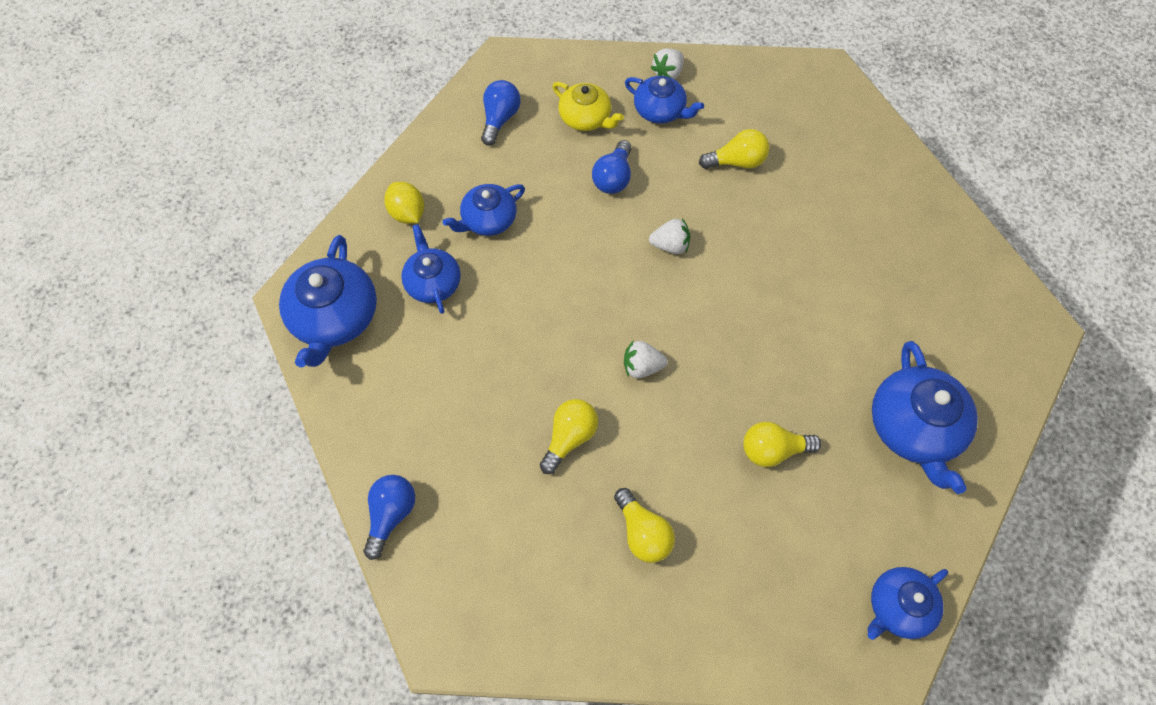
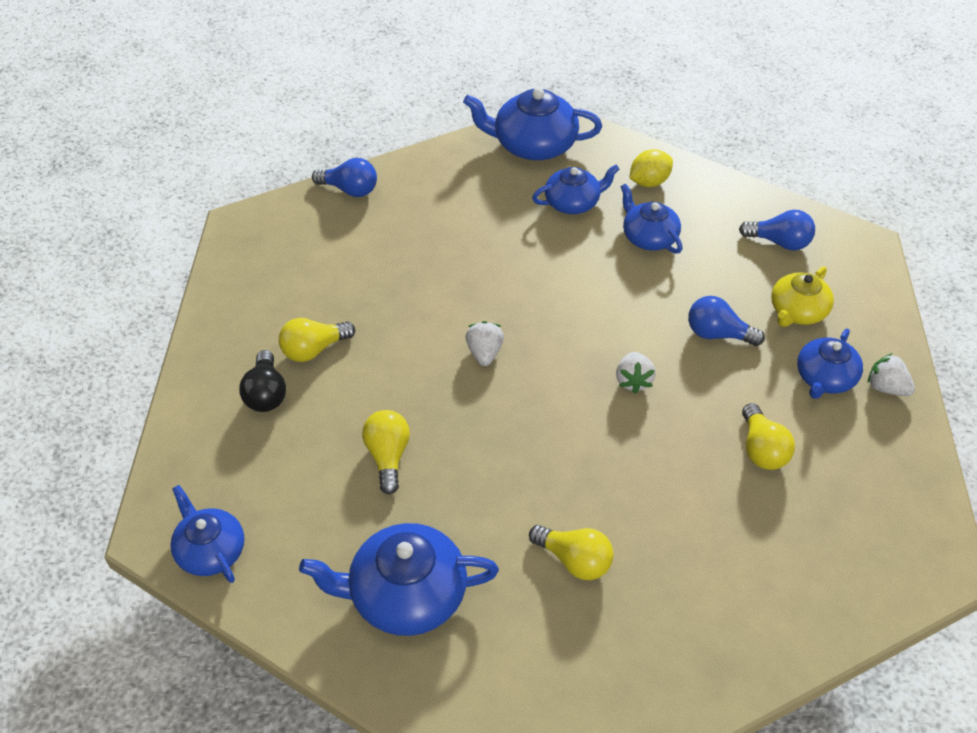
camera: 90 degrees right, 15 degrees down
(569, 437) = (411, 299): yellow light bulb -> yellow light bulb (574, 560)
(705, 577) = (266, 394): none -> black light bulb

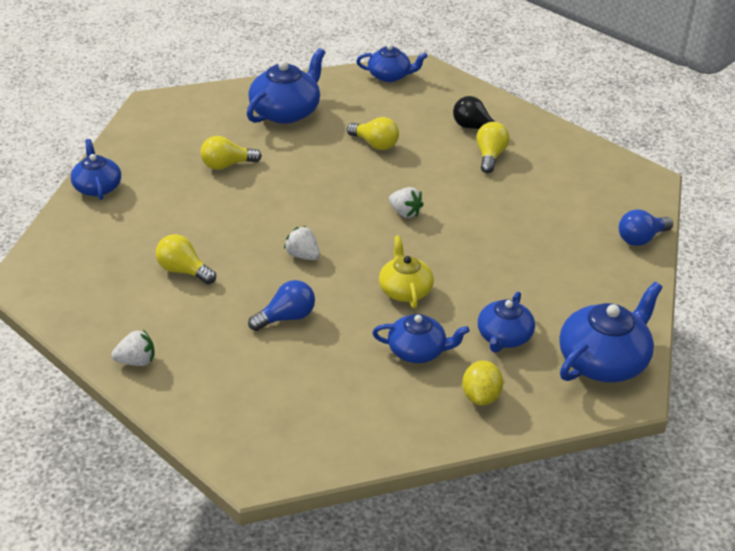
camera: 130 degrees right, 10 degrees down
(779, 242) = (323, 420): blue light bulb -> none
(797, 311) = (250, 372): yellow teapot -> yellow teapot (405, 290)
(824, 378) = (185, 338): blue teapot -> blue teapot (97, 187)

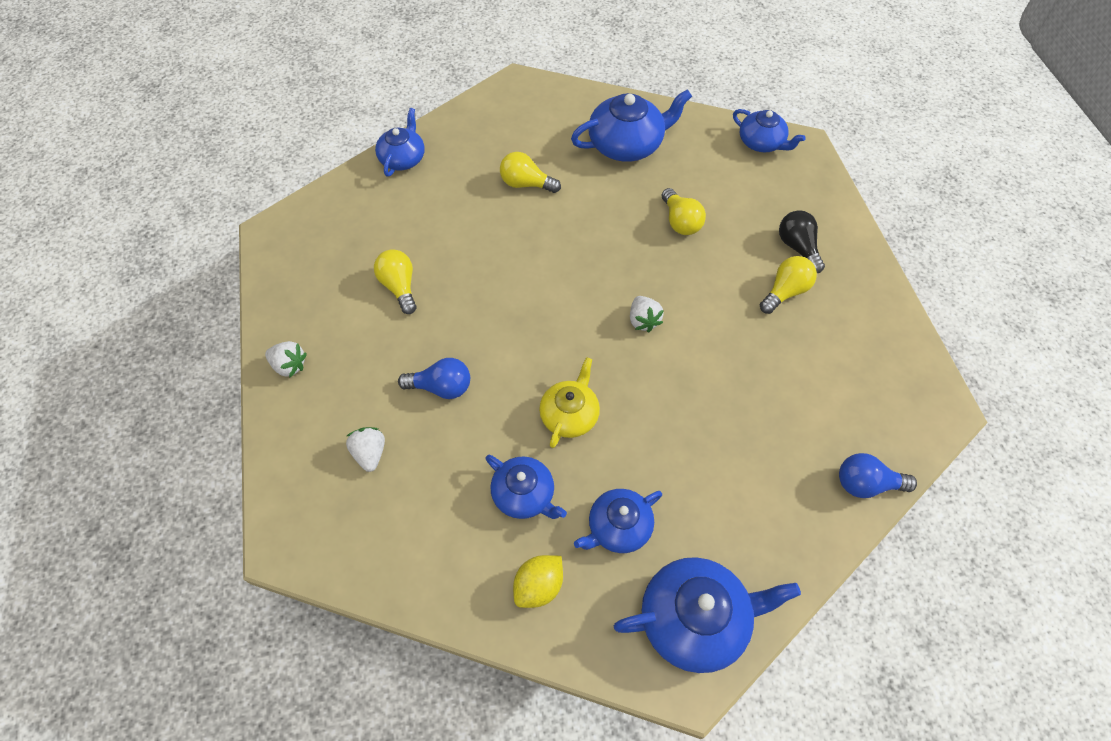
camera: 35 degrees right, 20 degrees up
(303, 255) = (510, 323): white strawberry -> white strawberry (370, 453)

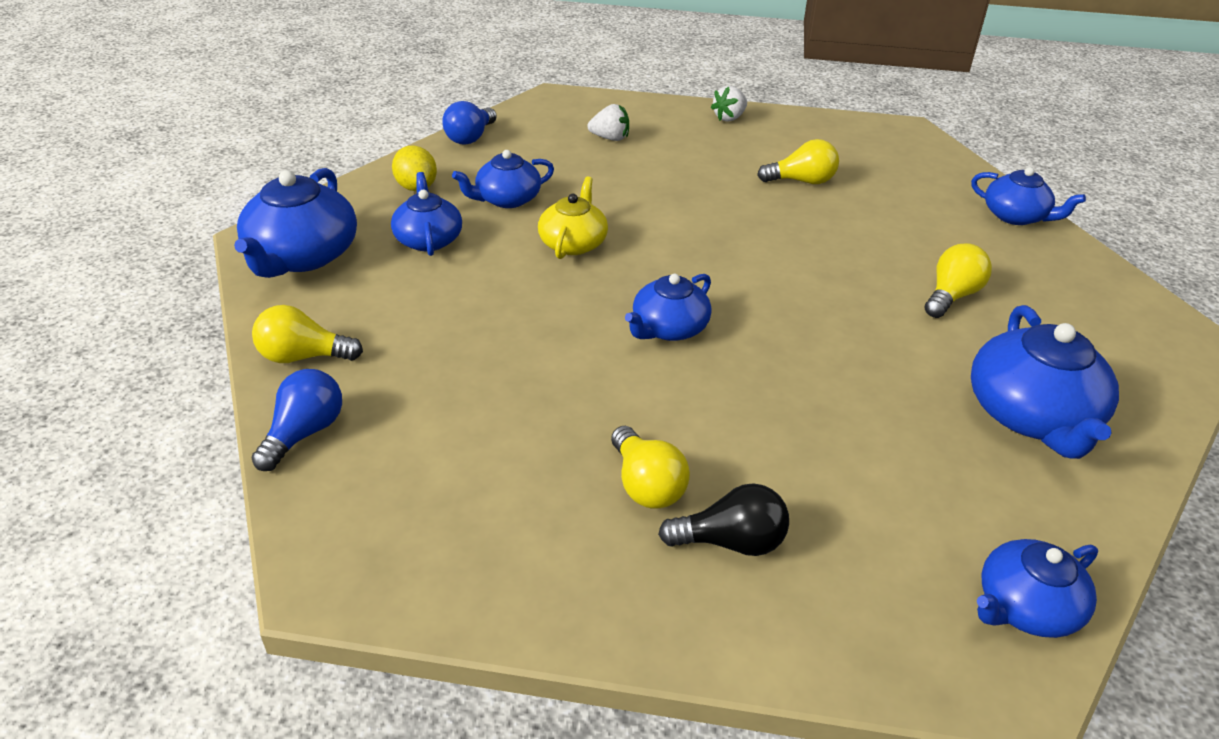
camera: 110 degrees right, 20 degrees down
(441, 387) = (657, 181): blue light bulb -> blue light bulb (470, 137)
(569, 415) = (573, 243): yellow teapot -> yellow teapot turned 120 degrees counterclockwise
(643, 321) = (668, 328): white strawberry -> blue teapot
(680, 222) = (836, 419): yellow light bulb -> yellow light bulb (303, 357)

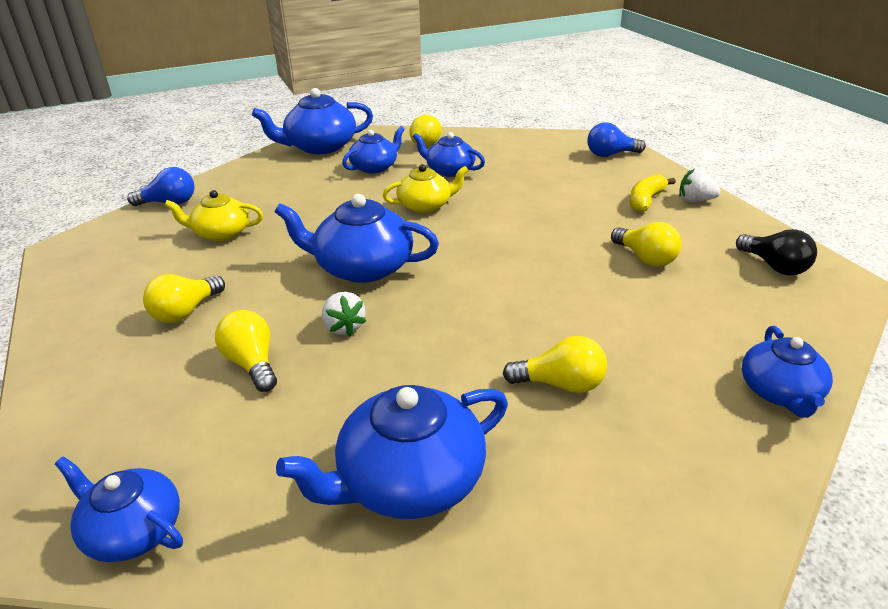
camera: 60 degrees right, 5 degrees down
(303, 357) = (231, 180): yellow light bulb -> yellow light bulb (252, 364)
(465, 407) = (221, 233): none -> yellow teapot
(470, 137) = (506, 137): blue light bulb -> blue light bulb (610, 154)
(610, 138) = (580, 172): white strawberry -> white strawberry (344, 327)
(668, 328) = (362, 267): blue teapot -> blue teapot, size x1.58
(704, 136) = (645, 201): none -> yellow banana
(731, 542) = (146, 360): black light bulb -> black light bulb (774, 266)

